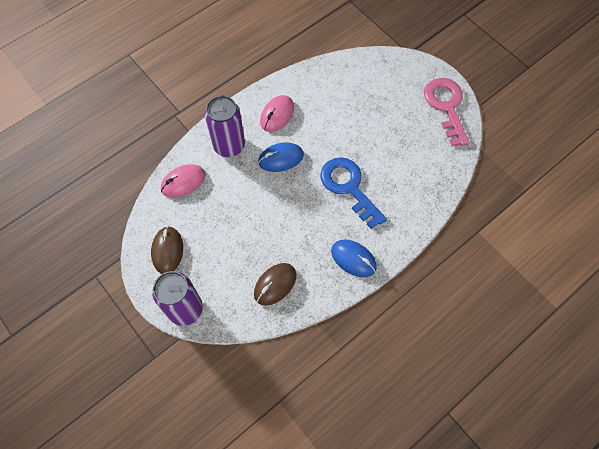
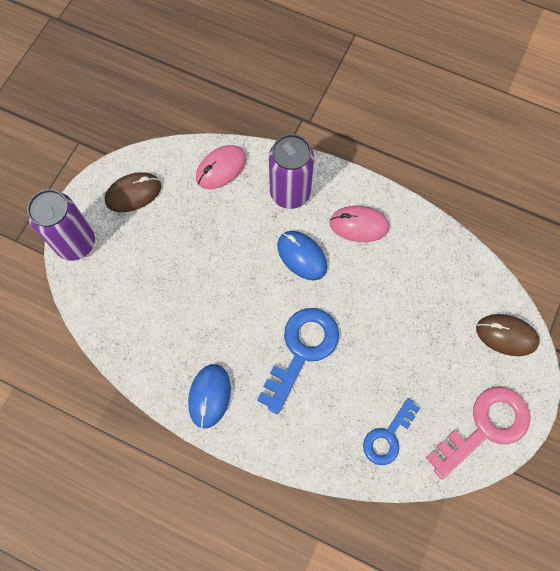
camera: 65 degrees right, 5 degrees up
(183, 182) = (221, 168): pink mouse -> pink mouse turned 75 degrees counterclockwise
(275, 284) = (141, 322): brown mouse -> brown mouse (506, 335)
(429, 162) = (388, 436): none -> blue key

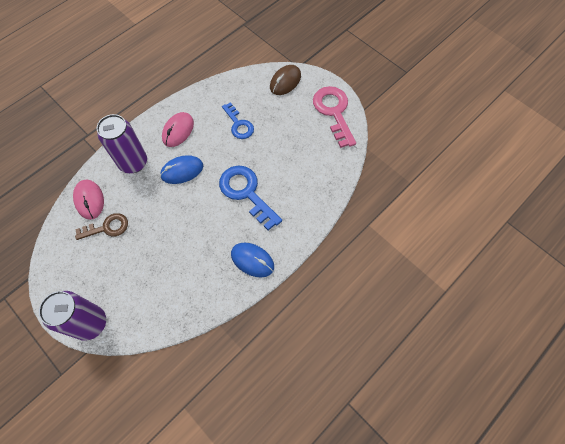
camera: 70 degrees left, 5 degrees down
(133, 193) = (73, 267): brown mouse -> none
(193, 205) = (107, 227): none -> brown key
(388, 436) = (320, 163): blue key -> blue key (238, 124)

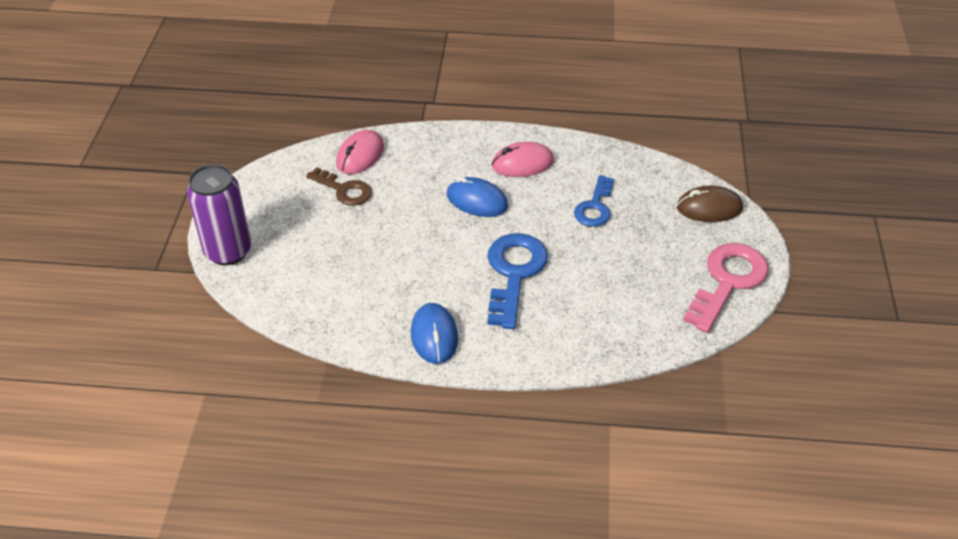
camera: 50 degrees right, 20 degrees down
(133, 163) = (441, 157): purple can -> none

